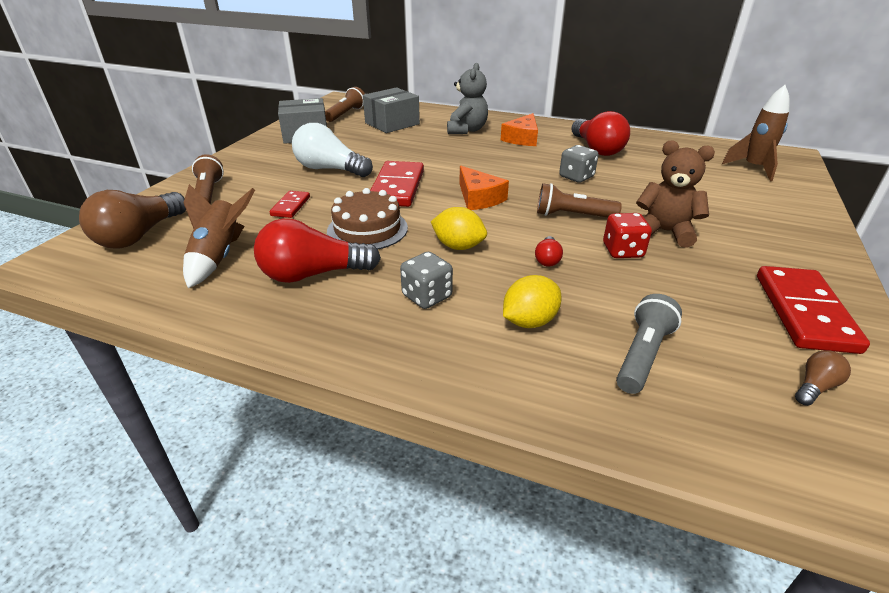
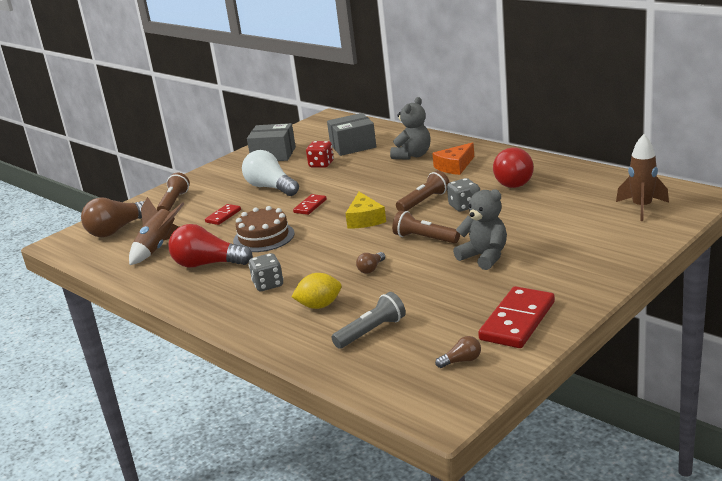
camera: 25 degrees right, 10 degrees down
(346, 114) = (321, 134): brown flashlight -> brown flashlight (424, 201)
(397, 187) = (310, 206): red domino -> red domino, size x0.52
(458, 246) = (316, 254): yellow lemon -> none
(478, 198) = (365, 219): orange cheese -> yellow cheese
(547, 259) = (371, 269): red light bulb -> brown light bulb
(622, 251) = (433, 268): red dice -> red dice (321, 164)
(664, 232) = (484, 257): brown teddy bear -> grey teddy bear

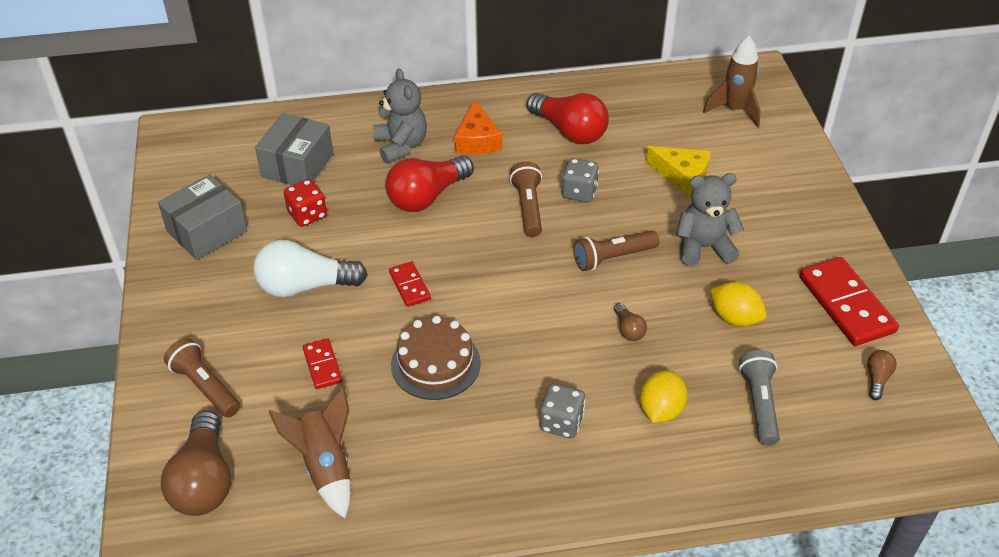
camera: 55 degrees left, 20 degrees up
(207, 264) = (439, 445): red light bulb -> red light bulb (427, 197)
(365, 219) = (507, 268): yellow cheese -> yellow cheese (682, 175)
(436, 292) = (735, 318): none -> yellow lemon

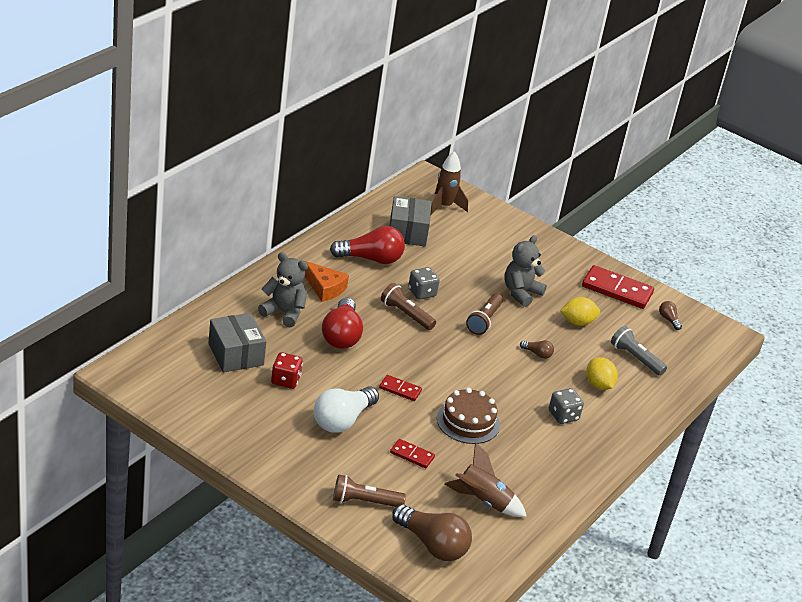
camera: 50 degrees left, 10 degrees down
(207, 231) = (237, 421): grey box -> grey box (407, 232)
(682, 175) = (463, 258): yellow cheese -> none

